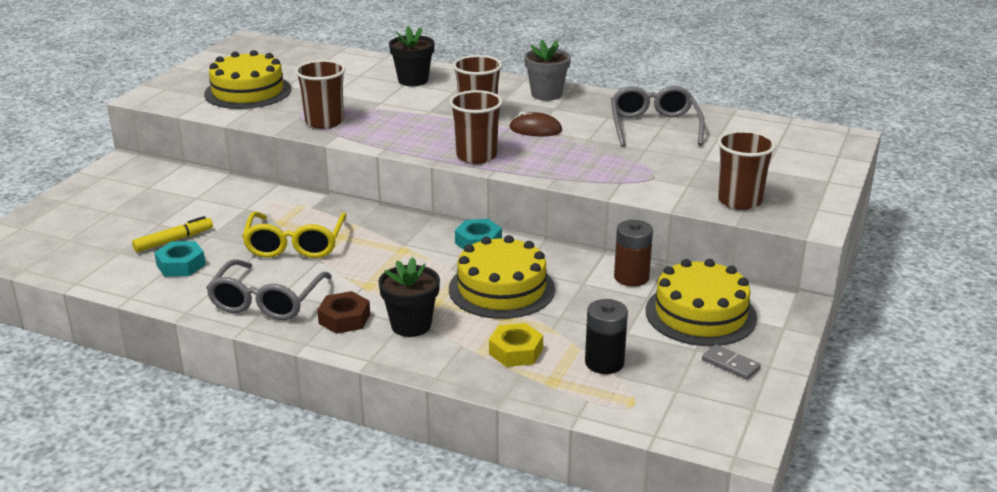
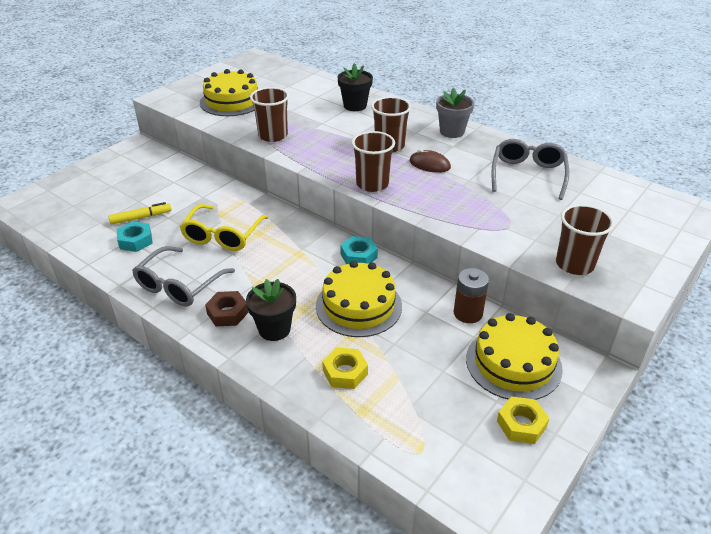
camera: 15 degrees right, 10 degrees up
(604, 363) = (413, 399): black battery -> none
(730, 364) = (521, 424): grey domino -> yellow nut

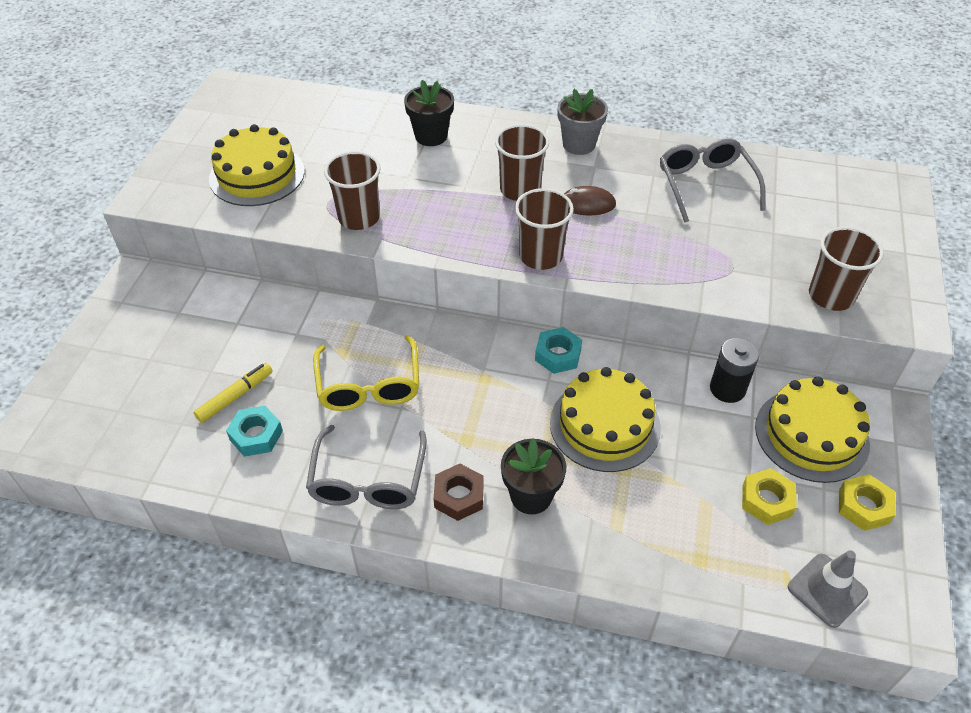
camera: 25 degrees left, 10 degrees up
(345, 372) = (649, 520): yellow nut -> yellow nut (766, 500)
(447, 467) = (827, 590): none -> grey traffic cone
(468, 313) = (727, 389): brown battery -> black battery

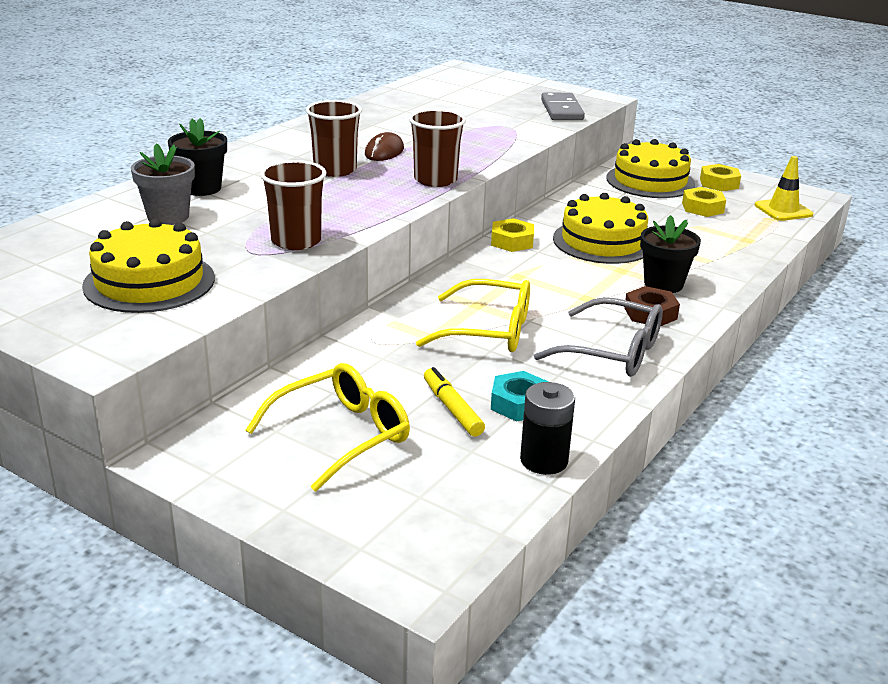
camera: 70 degrees left, 20 degrees down
(181, 347) = (341, 435): none -> yellow glasses
(558, 355) = (512, 241): turquoise nut -> yellow nut
(579, 144) = (297, 138): grey flower pot -> grey flower pot (168, 217)
(706, 185) = (404, 113): grey glasses -> none
(727, 389) = (591, 194): black battery -> black battery (544, 460)
(827, 590) = (783, 210): grey traffic cone -> yellow traffic cone
(831, 296) = (562, 110): brown cup -> grey domino

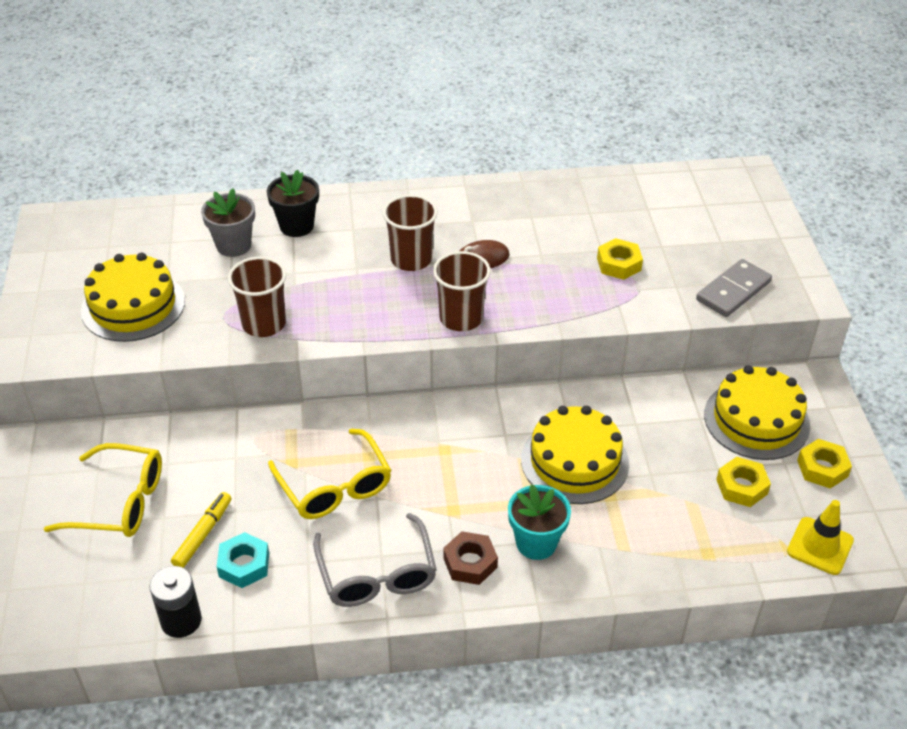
camera: 50 degrees right, 15 degrees up
(512, 241) = (503, 409): yellow nut -> yellow nut (619, 264)
(663, 284) = (536, 543): black flower pot -> turquoise flower pot

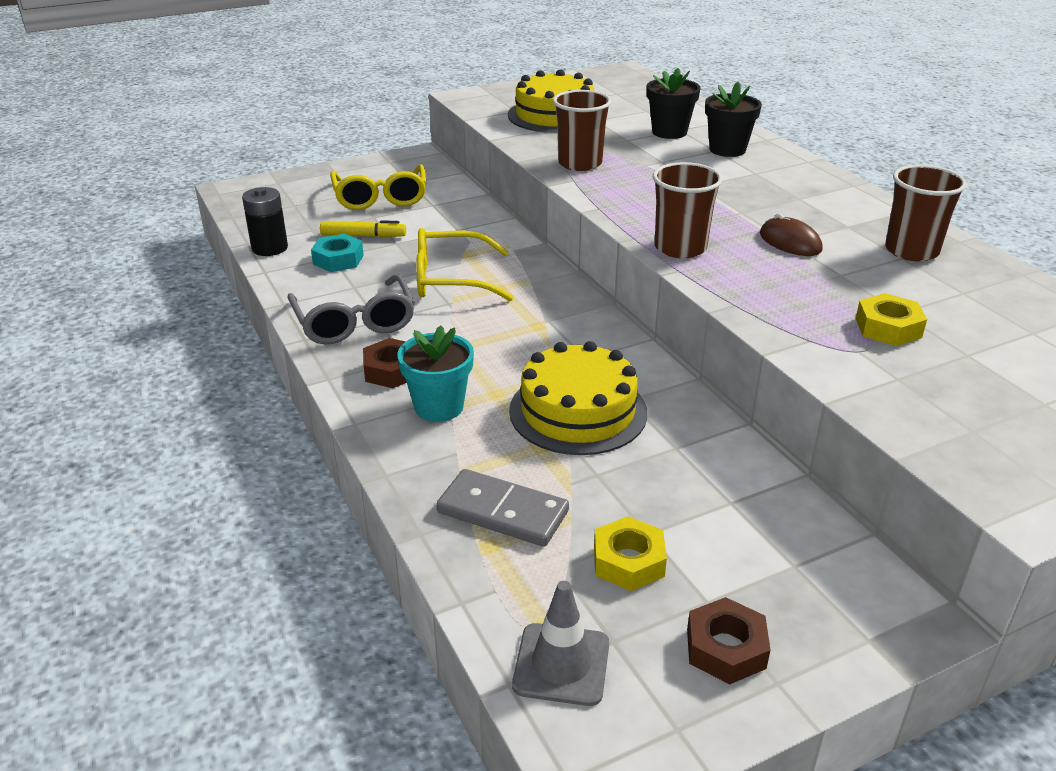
camera: 70 degrees right, 10 degrees down
(233, 245) = (669, 132): grey flower pot -> black flower pot
(334, 486) = (451, 279): yellow glasses -> yellow glasses turned 45 degrees clockwise
(377, 574) = (354, 322): grey glasses -> grey glasses turned 75 degrees counterclockwise
(411, 259) = (743, 207): brown cup -> brown cup (911, 251)
(733, 291) = (945, 429): grey domino -> grey domino (502, 512)
(756, 420) = (772, 559): yellow cake -> none
(820, 546) = (561, 664): yellow traffic cone -> grey traffic cone
(822, 468) = (726, 648): yellow nut -> brown nut

